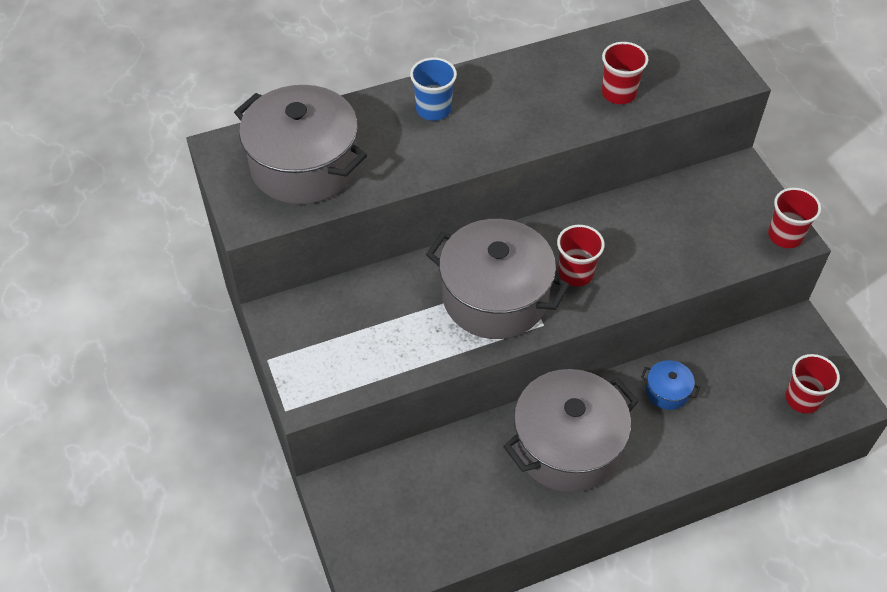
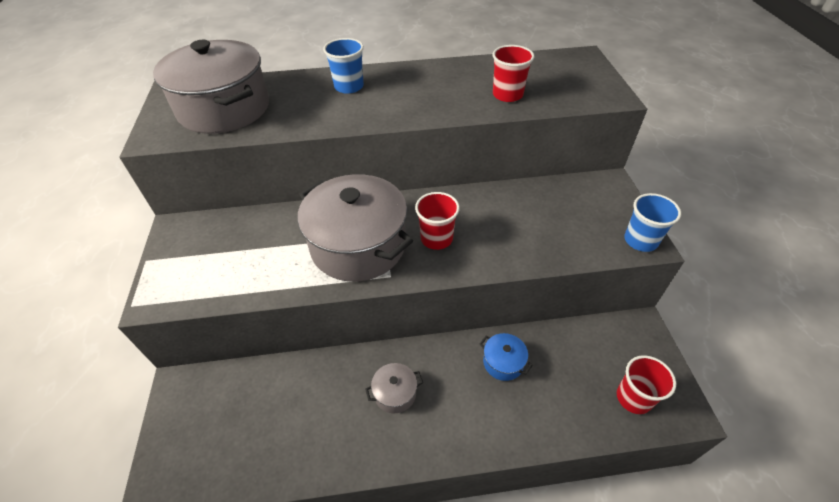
camera: 15 degrees right, 5 degrees down
(567, 446) = (395, 393): grey pot -> grey pot, size x0.42
(785, 236) = (640, 240): red cup -> blue cup

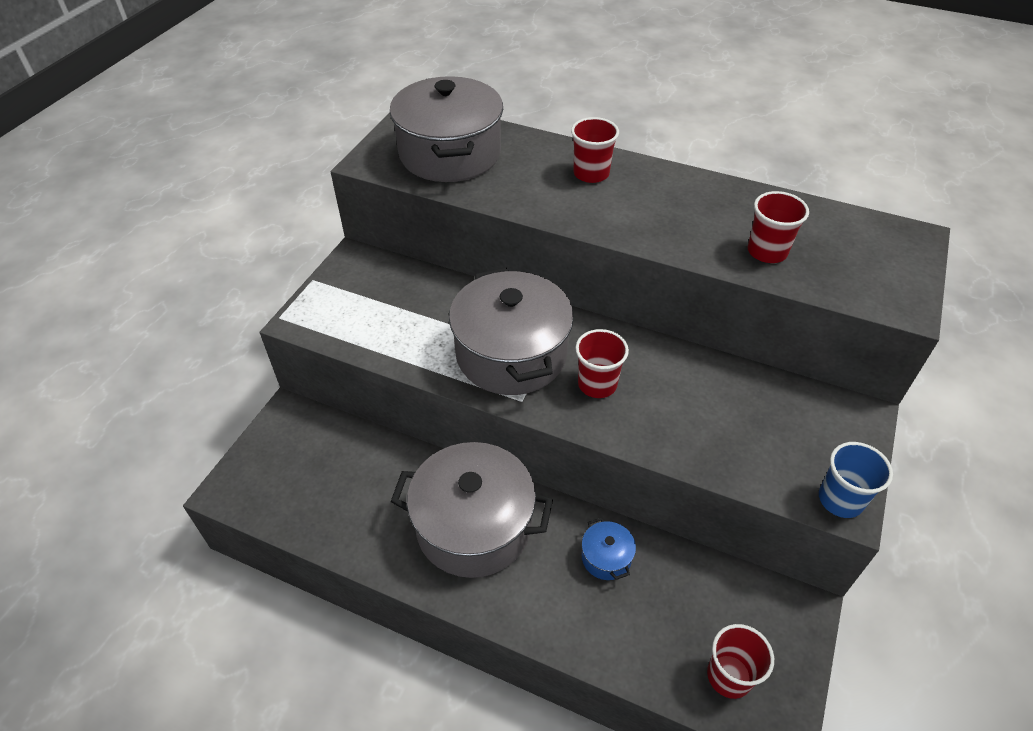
camera: 30 degrees right, 0 degrees up
(349, 87) = (591, 173): blue cup -> red cup
(395, 393) = (474, 526): grey pot -> grey pot, size x2.36

